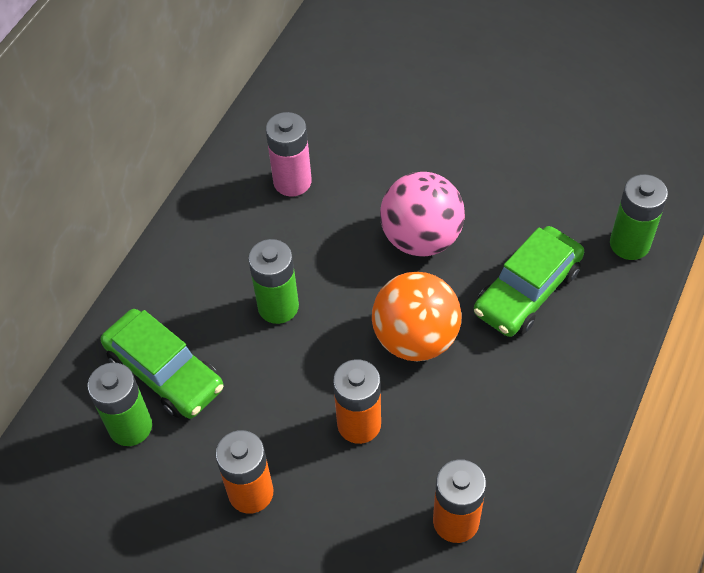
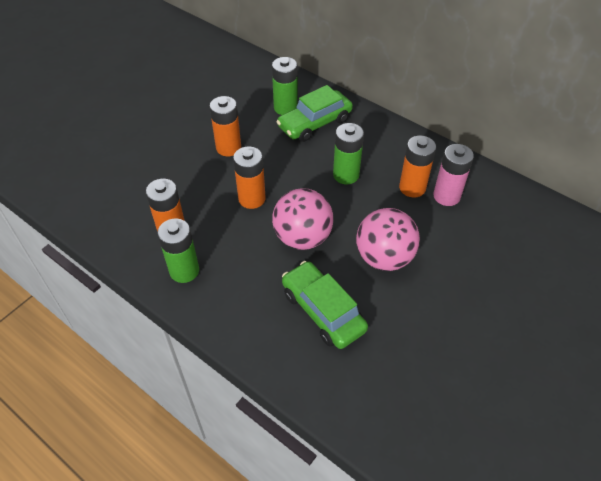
camera: 100 degrees right, 5 degrees down
(285, 222) = (412, 188): none -> orange battery
(415, 338) = (302, 237): orange ball -> pink ball
(629, 244) = (350, 396): green battery -> green battery (184, 271)

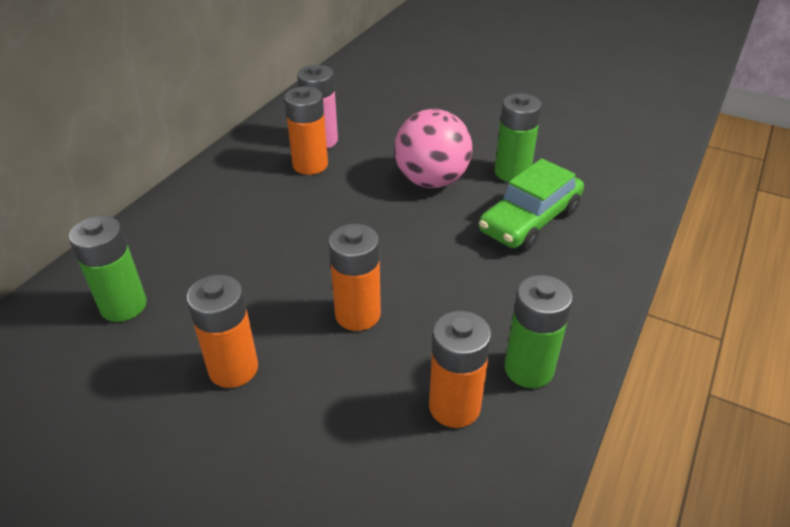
camera: 100 degrees left, 10 degrees down
(302, 237) = (421, 250): pink ball -> none
(315, 123) = (171, 264): green car -> none
(346, 175) = (292, 221): green battery -> green battery (512, 172)

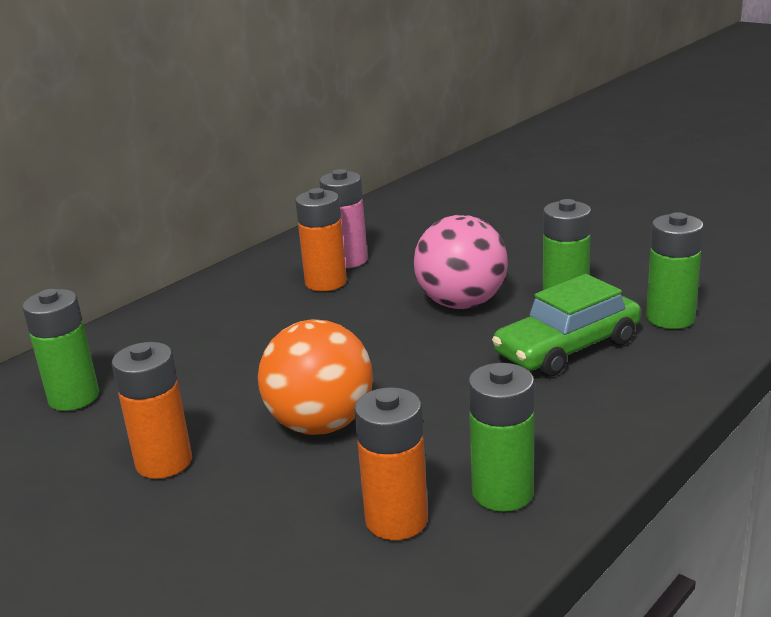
camera: 15 degrees right, 15 degrees down
(357, 314) = (321, 424): orange battery -> orange ball
(597, 185) = (670, 318): none -> green battery

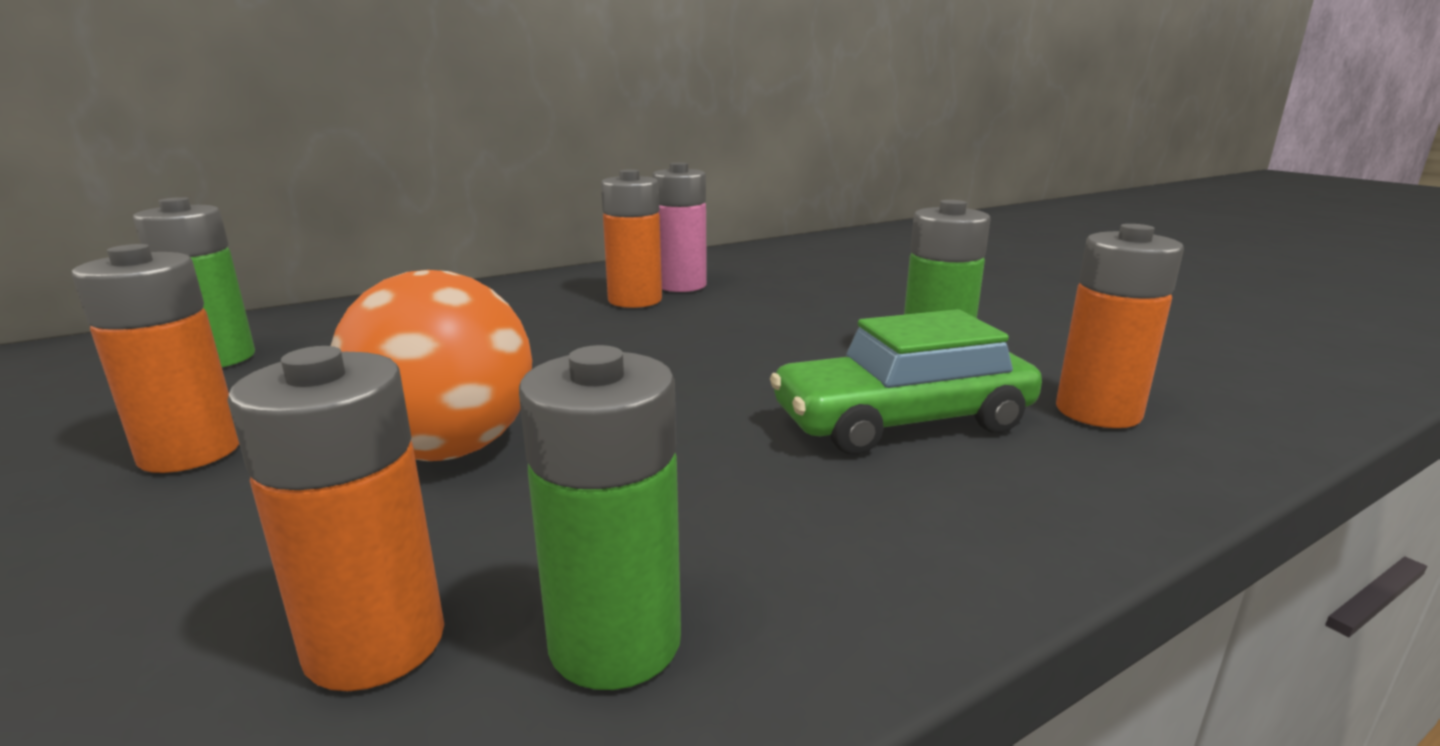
camera: 15 degrees right, 5 degrees down
(461, 303) = (783, 344): pink ball -> none
(670, 318) = (1098, 412): green battery -> orange battery

